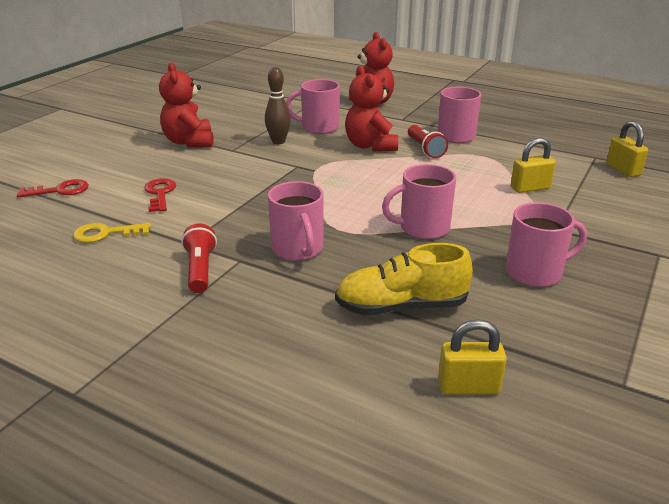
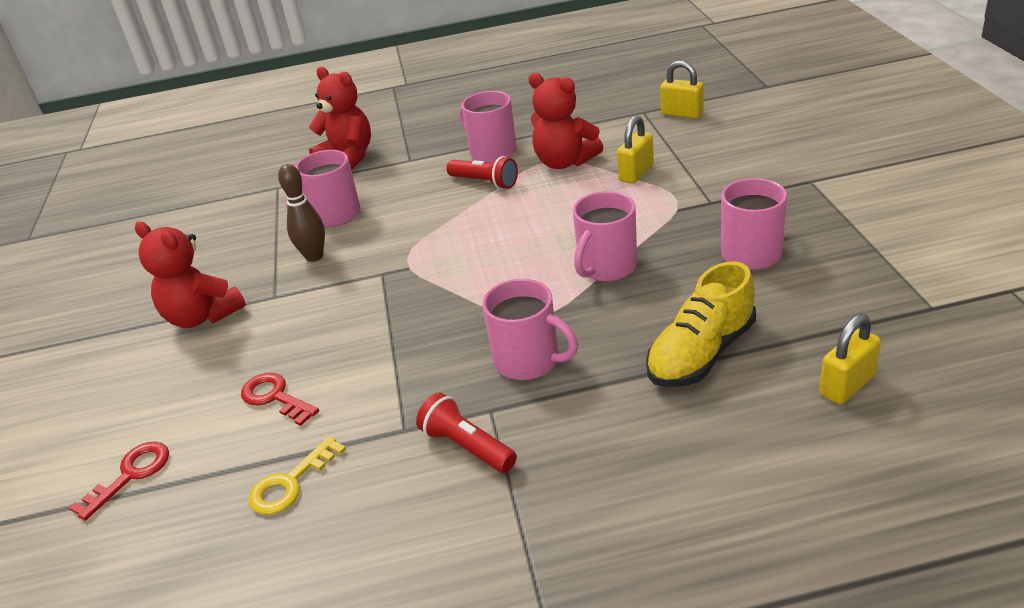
camera: 35 degrees left, 5 degrees up
(370, 146) = (424, 208): red teddy bear -> red teddy bear (564, 162)

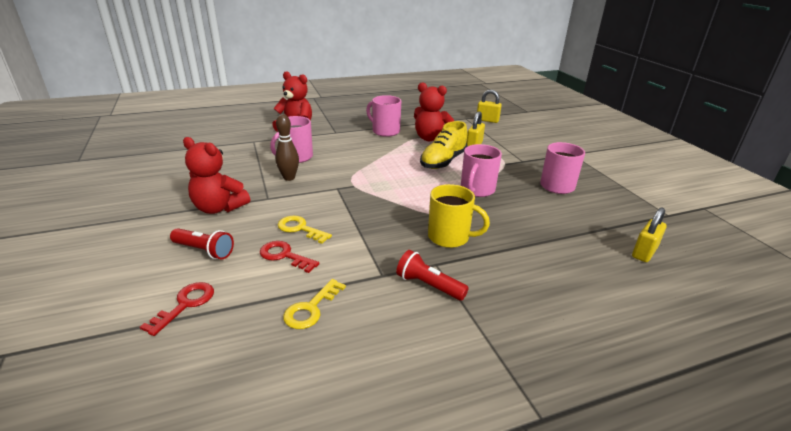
camera: 15 degrees left, 5 degrees down
(308, 350) = (300, 229): none -> yellow key
(485, 182) = (386, 145): red flashlight -> red flashlight (204, 251)
(529, 361) = (450, 237): pink mug -> yellow mug
(701, 354) = (553, 235): yellow shoe -> yellow shoe (443, 161)

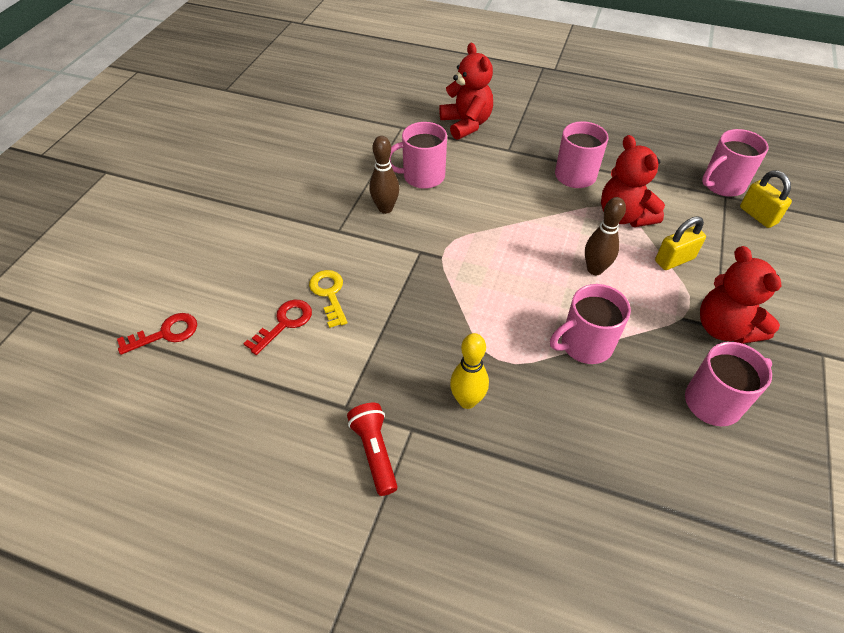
camera: 40 degrees right, 20 degrees up
(204, 251) = (227, 275): red flashlight -> none
(219, 208) = (284, 222): red teddy bear -> red teddy bear (724, 328)
(285, 256) = (284, 323): red key -> red key turned 60 degrees clockwise
(311, 308) = (249, 405): yellow key -> none
(443, 161) = (595, 269): yellow shoe -> brown bowling pin
(450, 237) = (467, 401): yellow mug -> yellow bowling pin
(459, 115) = (722, 184): none -> pink mug
(644, 252) = (697, 592): yellow padlock -> none

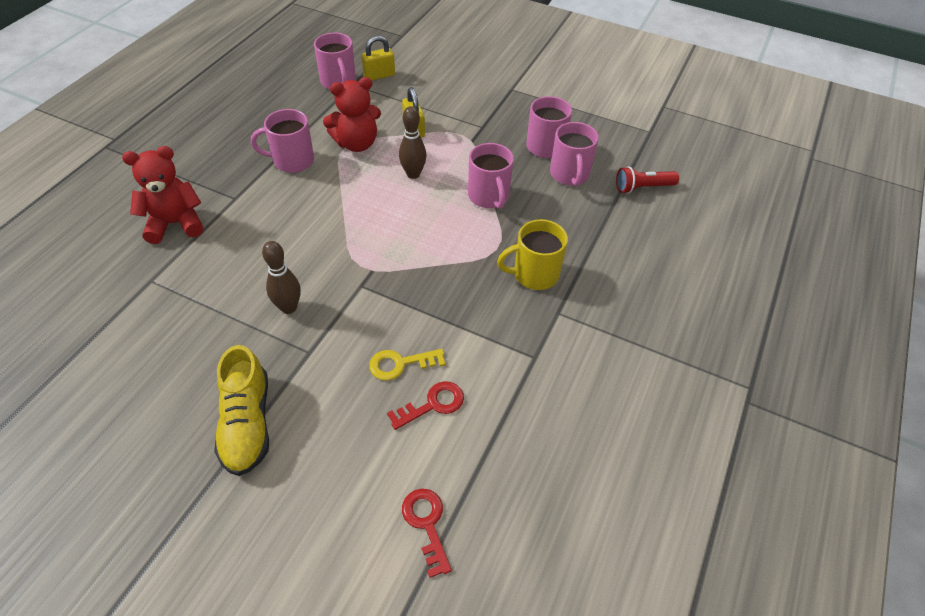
camera: 85 degrees left, 0 degrees up
(267, 208) = (247, 423): none -> yellow shoe
(284, 323) = (432, 404): red key -> red key turned 105 degrees clockwise
(374, 452) = (578, 339): red flashlight -> red flashlight (643, 188)
(422, 176) = (248, 271): pink mug -> pink mug (569, 174)
(467, 401) = (534, 274): yellow bowling pin -> yellow mug
(724, 328) = (484, 123): red teddy bear -> none

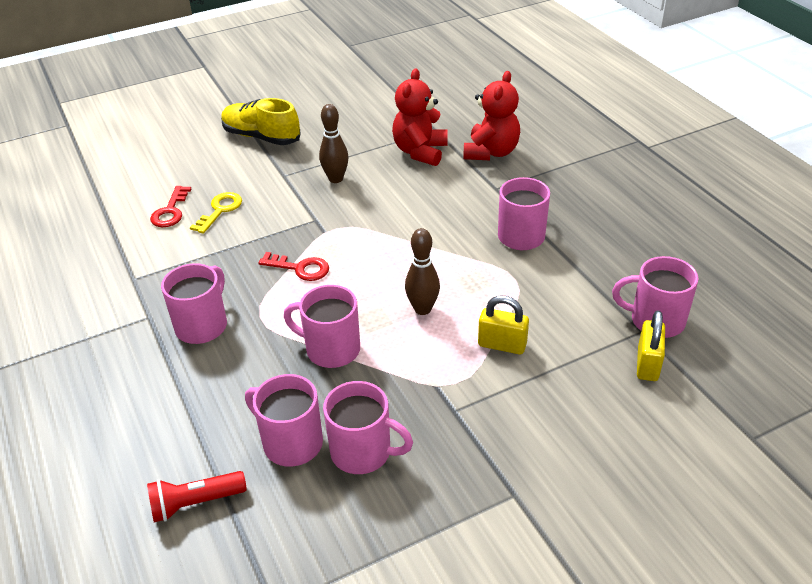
camera: 130 degrees right, 10 degrees down
(356, 143) = (513, 289): red teddy bear -> red teddy bear (420, 152)
(427, 524) = (106, 177): red key -> red key (300, 268)
(534, 274) = (202, 325): yellow mug -> pink mug
(643, 188) = (195, 503): red flashlight -> red flashlight turned 135 degrees counterclockwise

